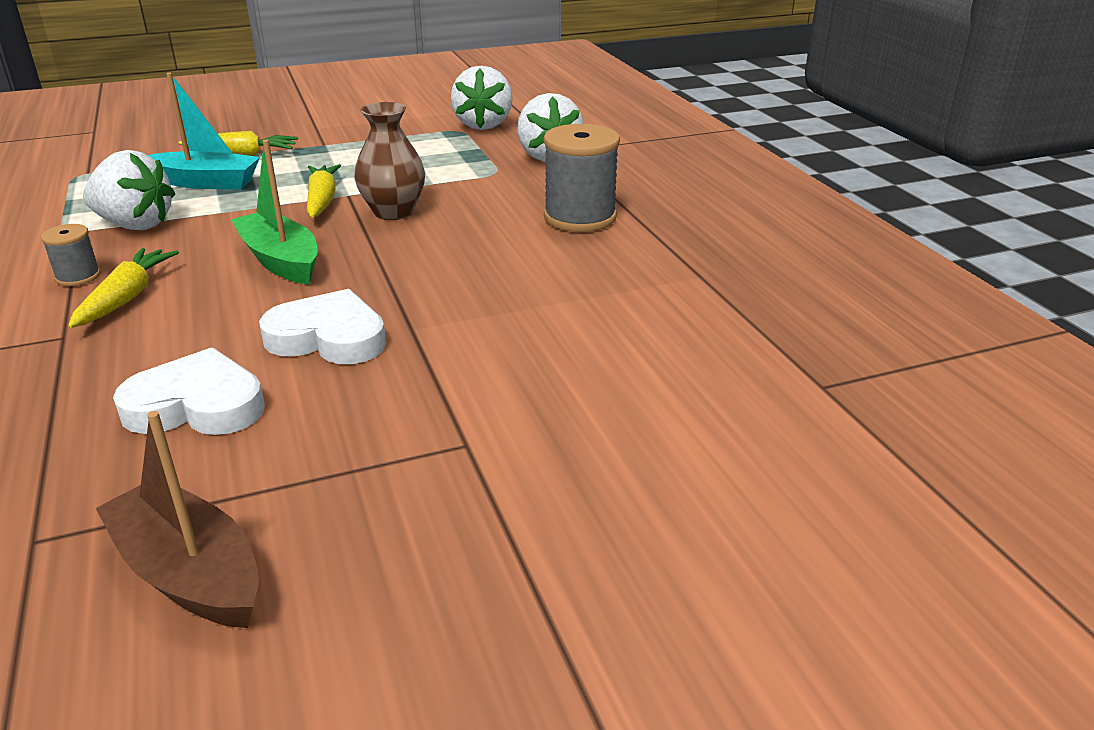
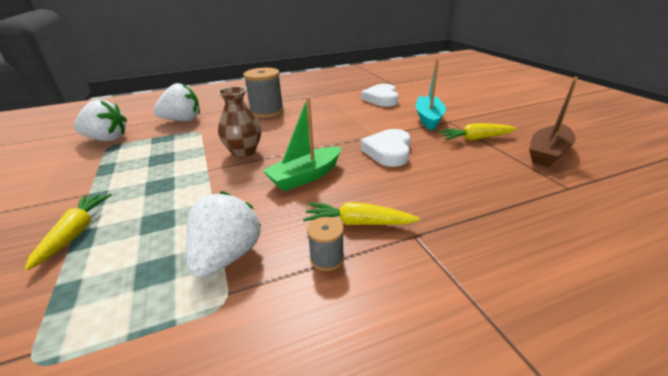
camera: 90 degrees left, 0 degrees up
(196, 405) = (457, 172): white heart -> white heart (381, 99)
(206, 182) = (141, 239): turquoise boat -> turquoise boat (428, 118)
(322, 200) = (213, 177): yellow carrot -> yellow carrot (475, 139)

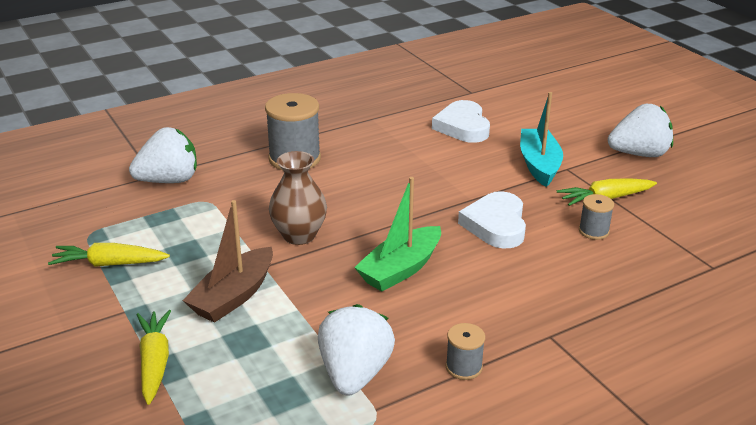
camera: 10 degrees left, 0 degrees up
(107, 139) = (74, 222): white strawberry -> white strawberry (639, 154)
(358, 223) = (485, 326): yellow carrot -> yellow carrot (109, 264)
(464, 158) = (593, 231): none -> grey spool
(548, 153) = (694, 218): brown boat -> brown boat (233, 296)

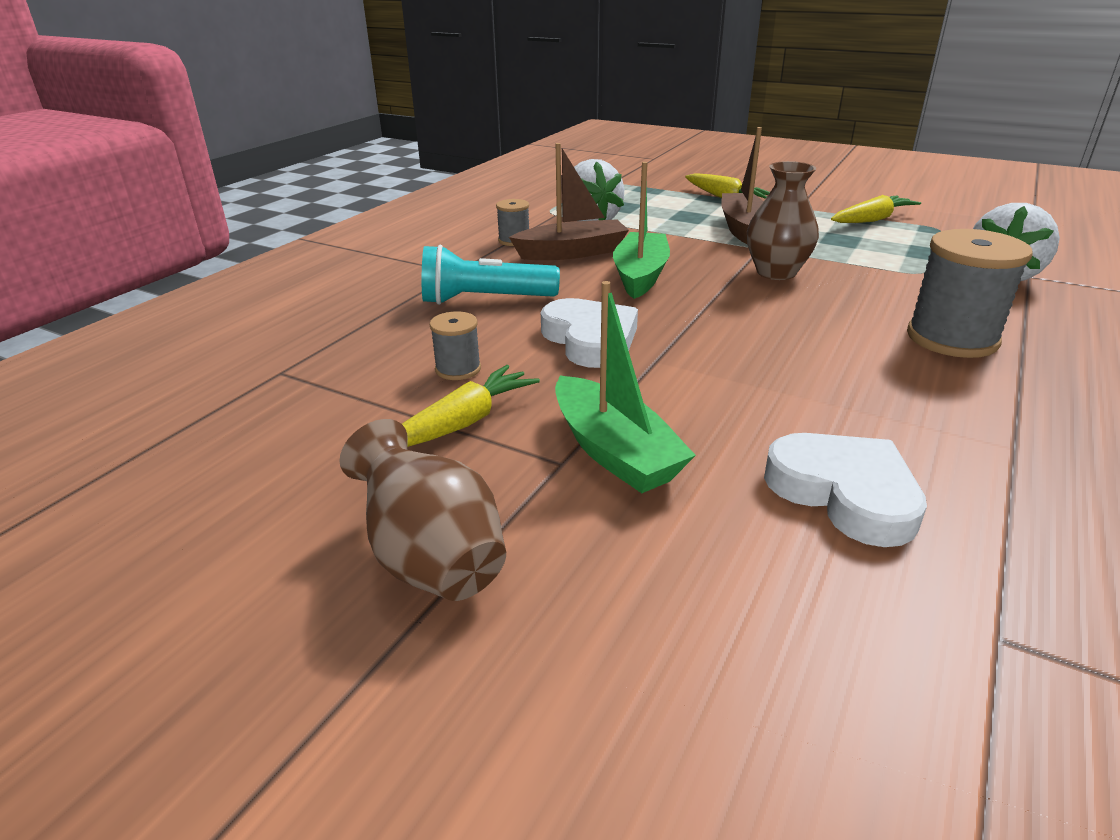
camera: 150 degrees right, 0 degrees up
(425, 322) = (572, 253): none -> brown boat
(539, 165) = (614, 452): turquoise boat -> green boat
(544, 286) = (484, 300): none -> turquoise flashlight
(639, 154) = (431, 559): white strawberry -> brown vase

